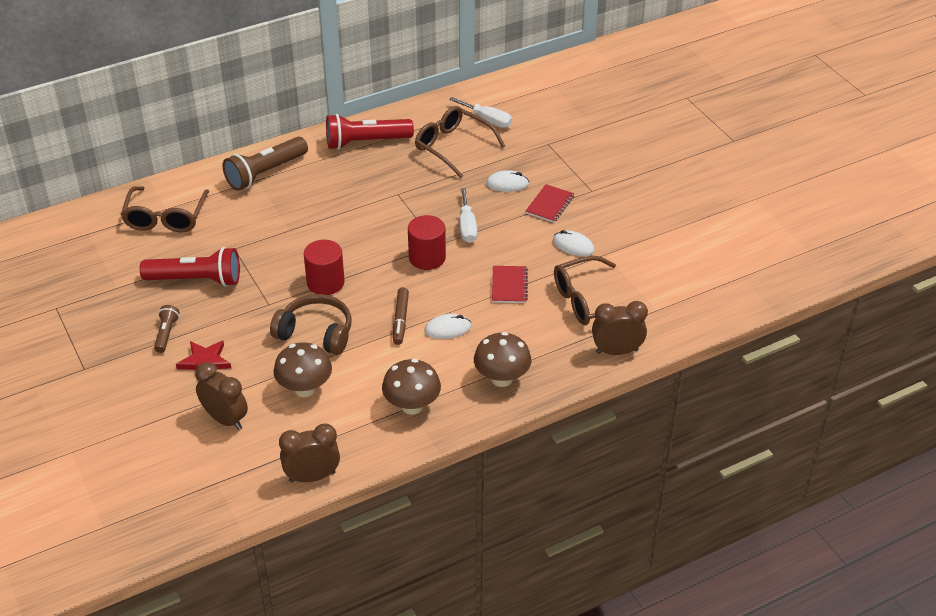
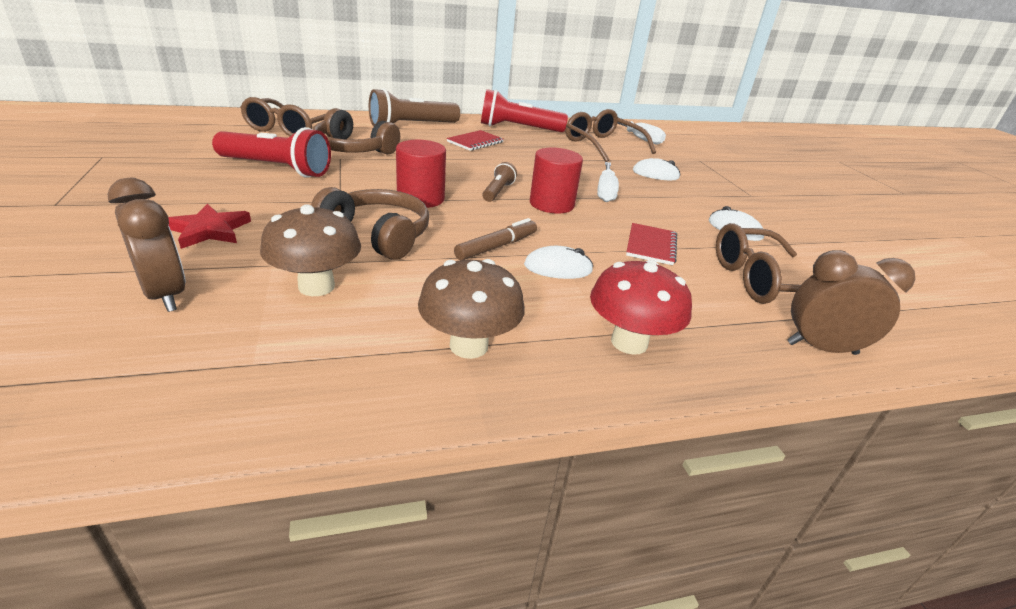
camera: 10 degrees right, 10 degrees down
(166, 334) = (193, 198): brown flashlight -> brown flashlight (498, 191)
(237, 231) = (353, 149): none -> brown headphones
(312, 477) = (220, 417): brown clock -> none
(401, 320) = (496, 246): brown marker -> brown marker turned 150 degrees counterclockwise
(502, 378) = (629, 342): brown mushroom -> red mushroom
(550, 205) = (703, 195): red notebook -> red notebook (475, 142)

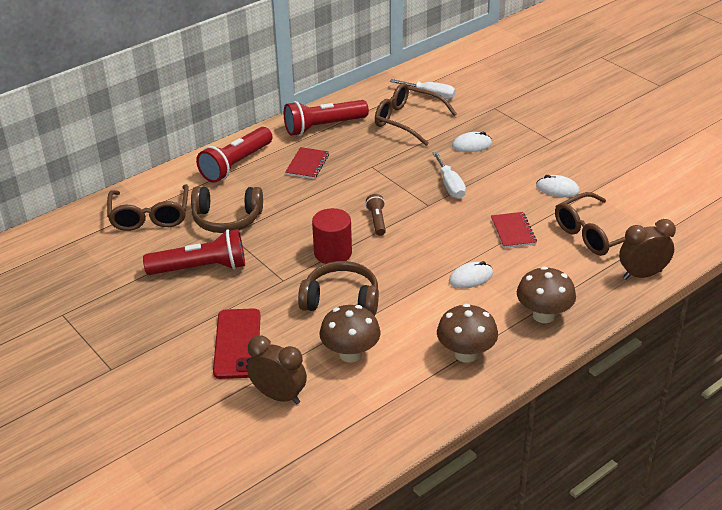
camera: 20 degrees left, 5 degrees up
(209, 230) = (237, 344): red star -> red phone
(412, 126) = (236, 164): brown flashlight -> red flashlight
(496, 246) = (421, 276): brown marker -> none
(551, 204) = (423, 217): red cylinder -> none
(629, 342) = (543, 315): red mushroom -> brown mushroom

